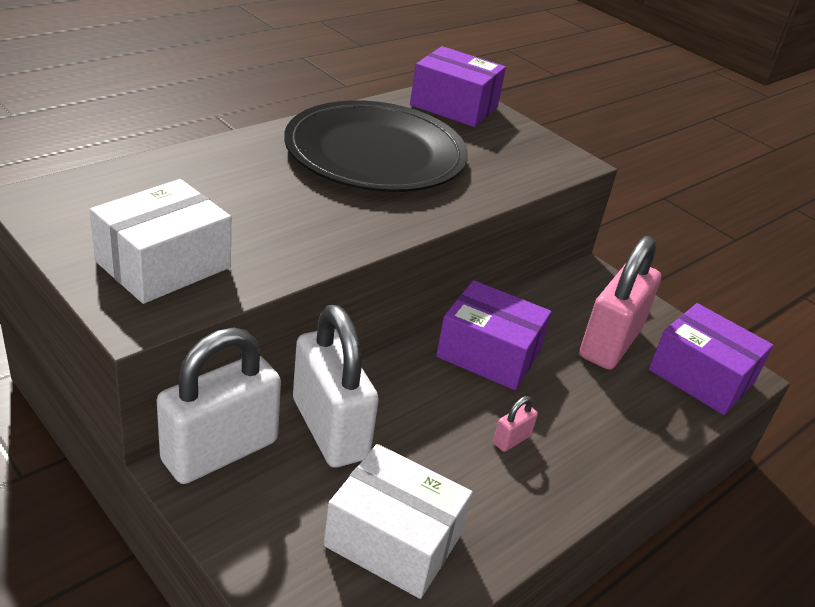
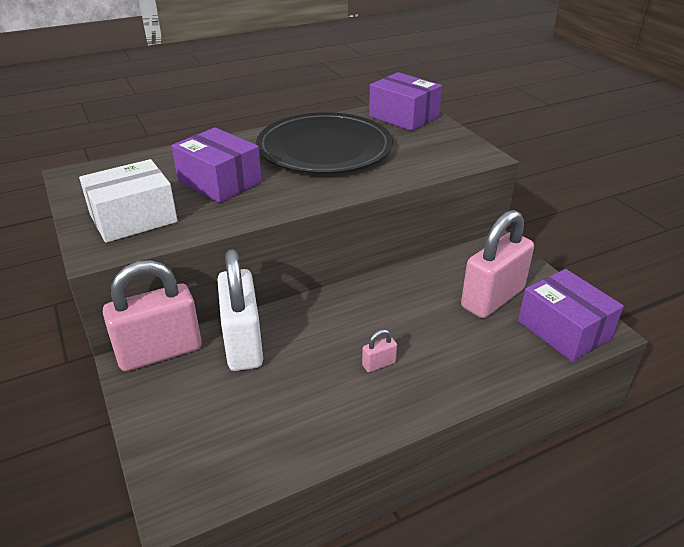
camera: 20 degrees right, 0 degrees up
(220, 451) = (160, 352): white padlock -> pink padlock
(393, 540) = (255, 427): white box -> none
(488, 353) = (387, 299): purple box -> purple box (219, 181)

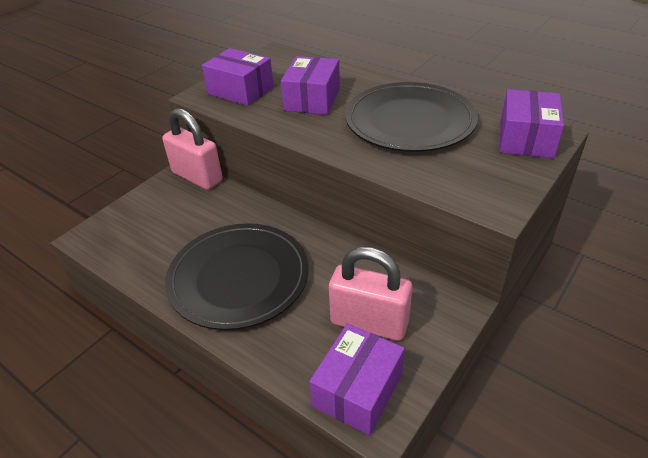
camera: 65 degrees right, 5 degrees up
(133, 218) = (240, 90): white box -> purple box
(243, 343) = (223, 205): white padlock -> none
(379, 364) = (238, 278): pink padlock -> black plate

